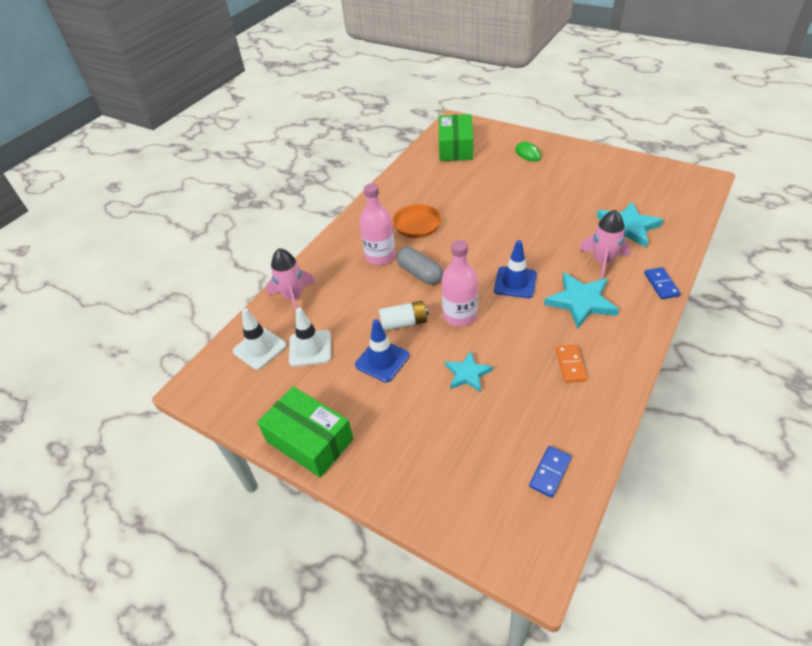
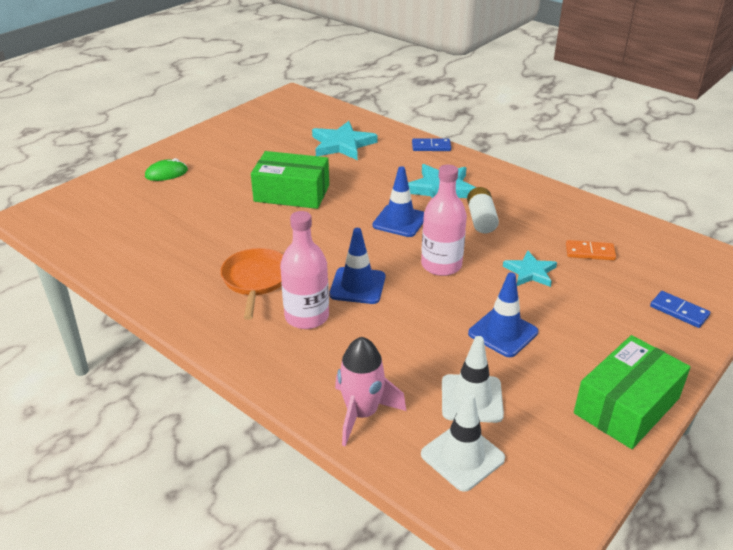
camera: 85 degrees left, 10 degrees down
(404, 323) = (443, 308): white battery -> white battery (481, 219)
(420, 273) = (357, 286): grey capsule -> blue traffic cone
(455, 147) = (100, 222): green box -> green box (292, 193)
(550, 472) = (649, 244): blue domino -> blue domino (679, 311)
(570, 365) = (524, 210): orange domino -> orange domino (590, 252)
(602, 262) = (388, 167): pink rocket -> none

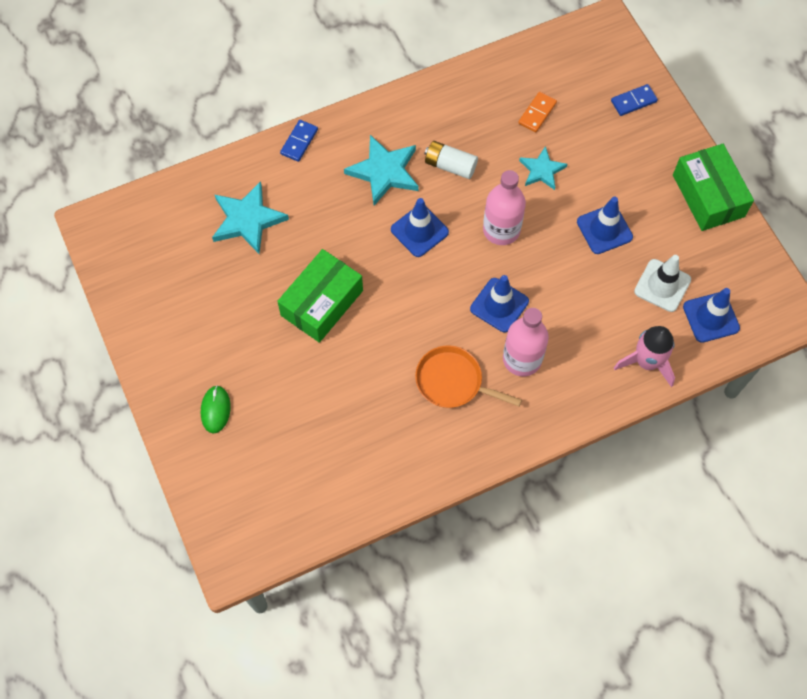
camera: 65 degrees left, 30 degrees up
(462, 456) = (711, 317): white traffic cone -> blue traffic cone

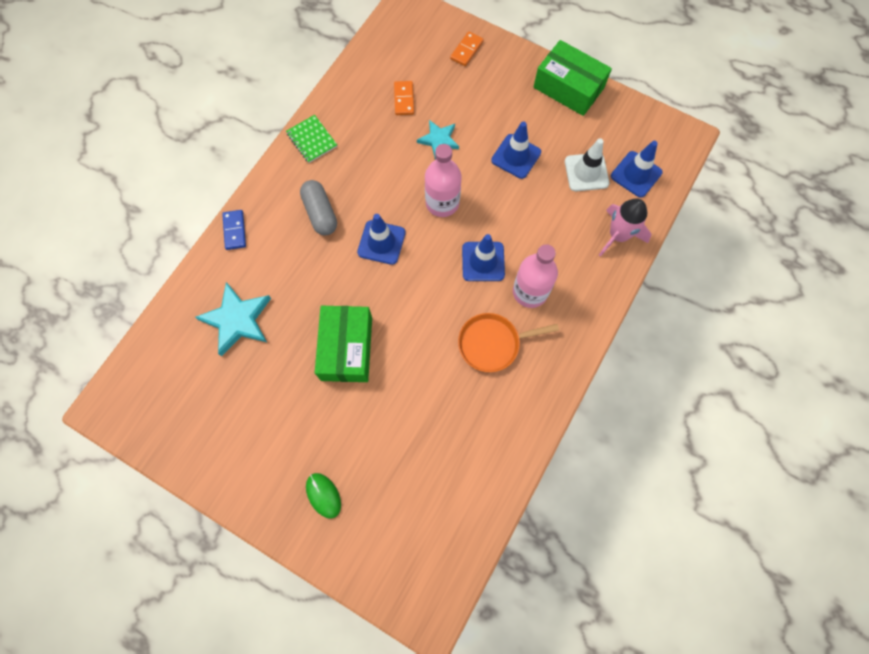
camera: 35 degrees left, 5 degrees up
(384, 172) = (320, 213): turquoise star -> grey capsule
(424, 101) = (312, 140): none -> green notebook
(450, 165) = (368, 177): white battery -> none
(633, 101) = (466, 50): blue domino -> orange domino

